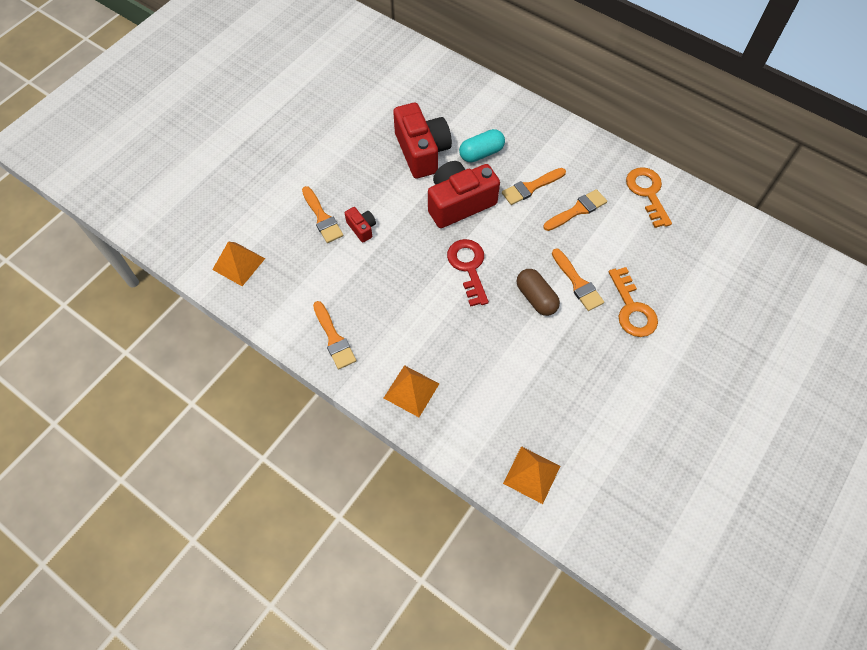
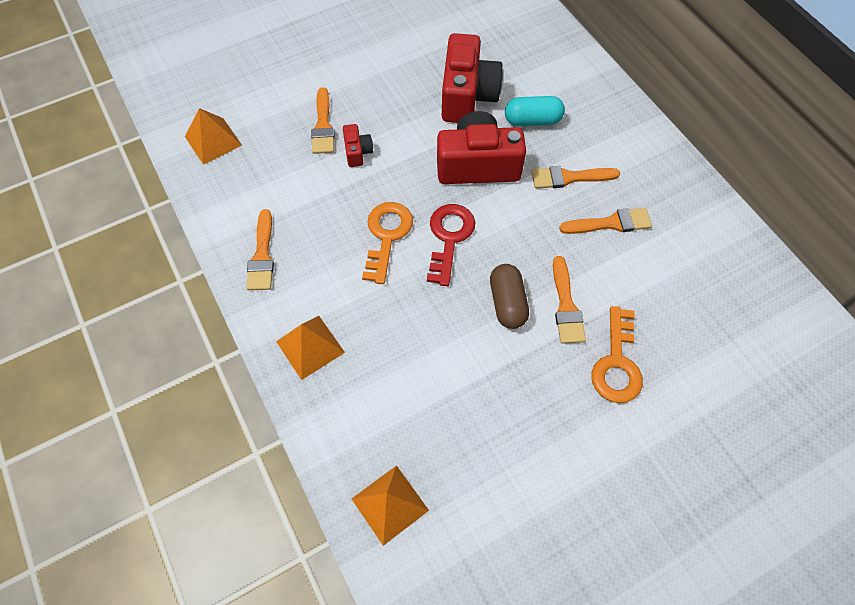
camera: 25 degrees right, 0 degrees up
(647, 193) = (708, 236): orange key -> orange key (387, 236)

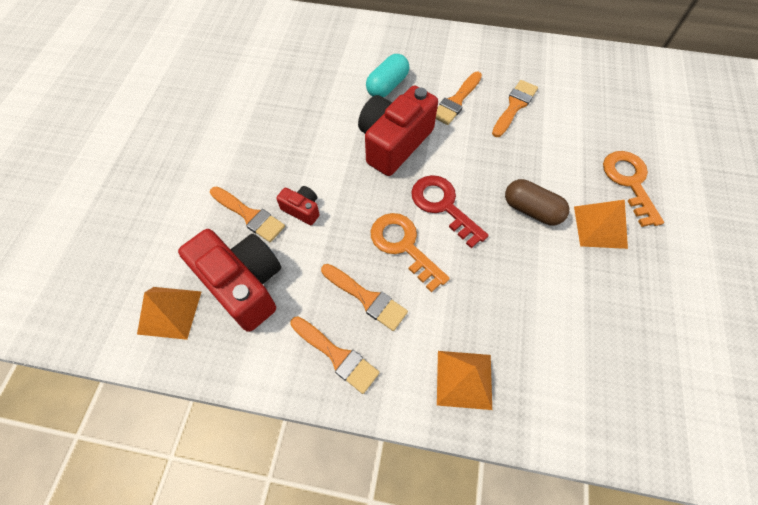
camera: 50 degrees left, 0 degrees up
(390, 504) = (658, 418): orange pyramid -> orange pyramid (600, 227)
(467, 95) = (325, 105): red camera -> red camera (244, 285)
(566, 306) = (561, 177): orange brush -> orange brush (366, 298)
(616, 363) = (629, 182): orange key -> orange key turned 150 degrees counterclockwise

